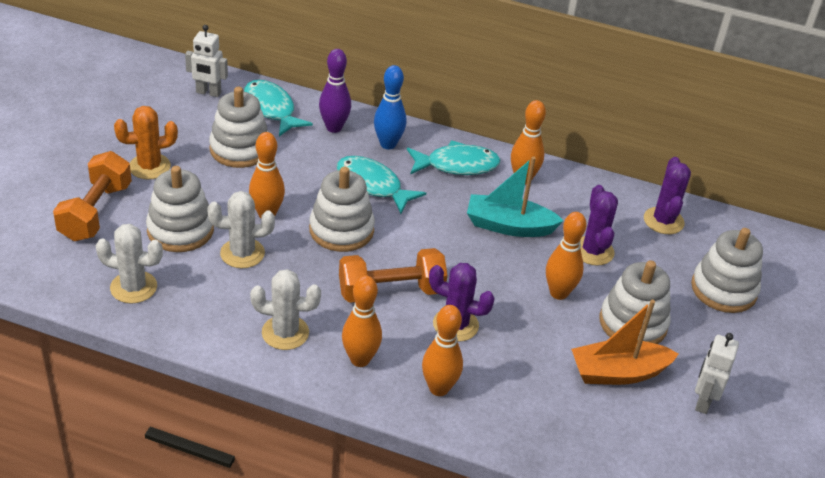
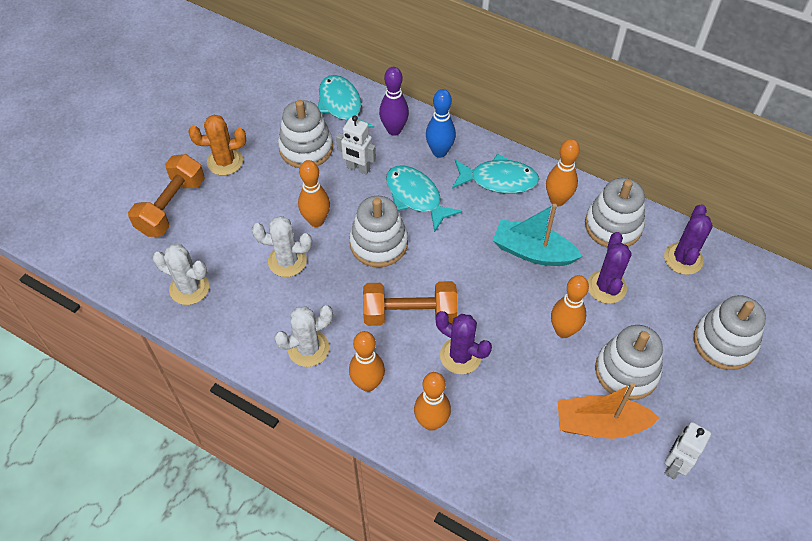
camera: 15 degrees right, 15 degrees up
(180, 230) = (239, 231): white stacking toy -> white stacking toy (613, 226)
(208, 93) = (290, 84): white robot -> white robot (358, 168)
(285, 333) = (308, 348): white cactus -> white cactus turned 45 degrees counterclockwise

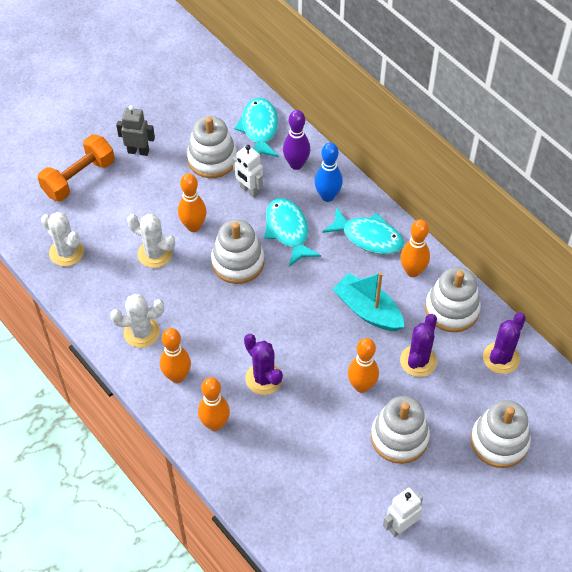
camera: 20 degrees right, 0 degrees up
(225, 162) = (138, 151): orange cactus -> grey robot
(409, 314) = (237, 330): orange dumbbell -> none
(600, 424) = (354, 472): orange boat -> none

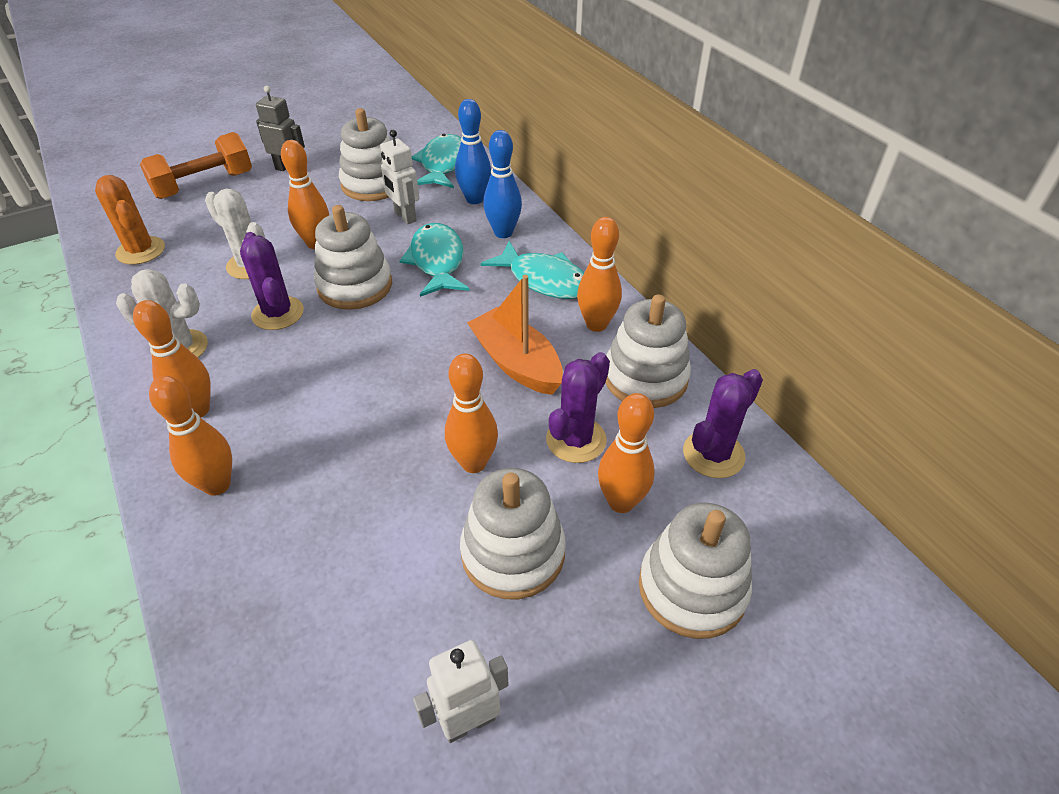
camera: 10 degrees right, 10 degrees down
(66, 252) = (141, 251): white cactus -> orange cactus
(263, 378) = (324, 431): purple cactus -> purple cactus (278, 313)
(296, 164) = (474, 199): purple bowling pin -> blue bowling pin
(368, 310) = (516, 363): turquoise boat -> orange boat
(452, 397) = (621, 502): none -> orange bowling pin

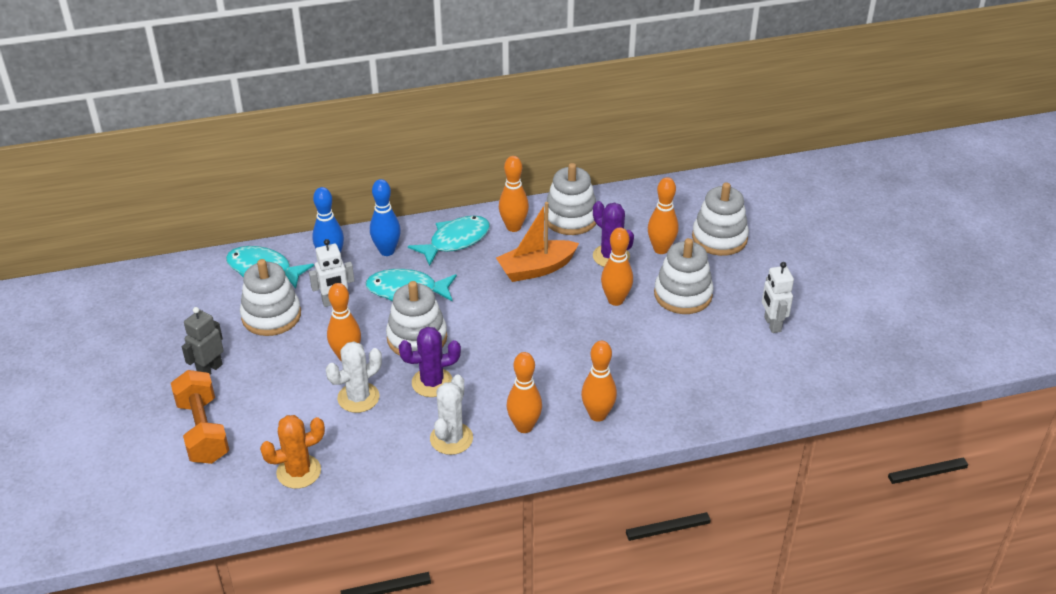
camera: 75 degrees left, 5 degrees down
(713, 454) = (638, 208): purple cactus -> none

